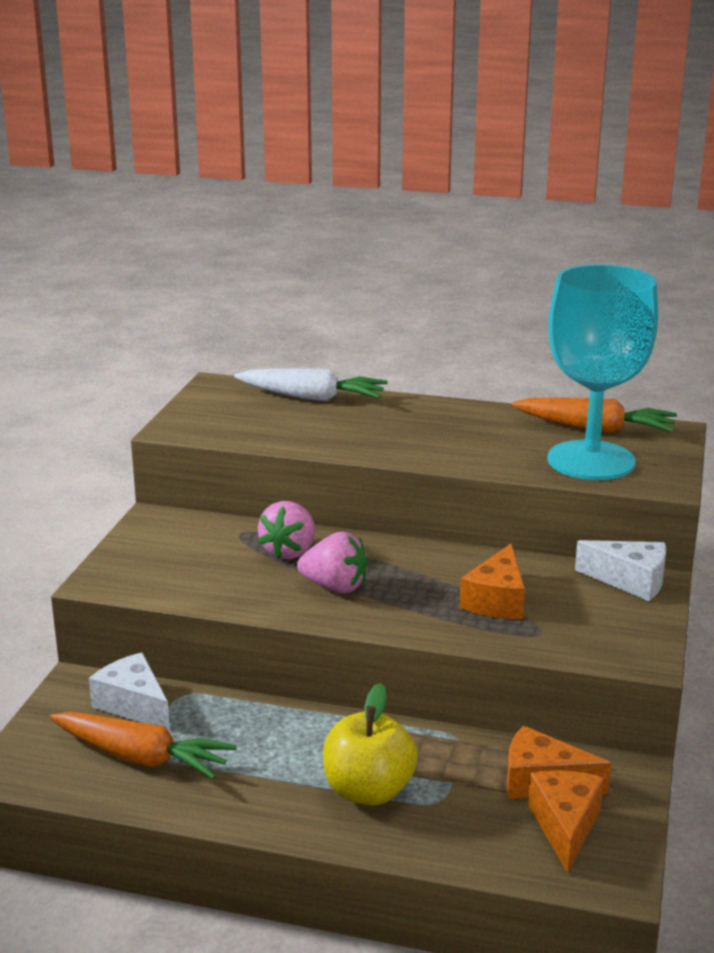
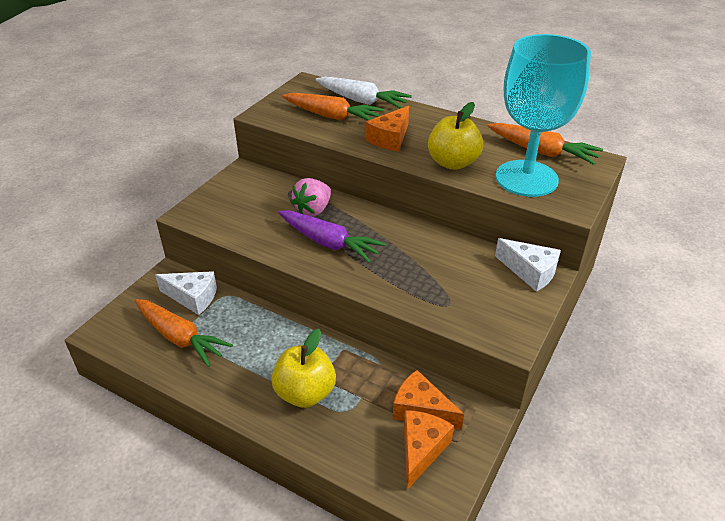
camera: 15 degrees right, 15 degrees up
(133, 705) = (193, 297): white cheese -> white cheese turned 135 degrees clockwise
(280, 421) = (332, 116): none -> orange carrot
(335, 587) = (329, 243): pink strawberry -> purple carrot
(483, 455) = (453, 163): none -> yellow apple
(497, 600) = (430, 272): orange cheese -> orange cheese (390, 139)

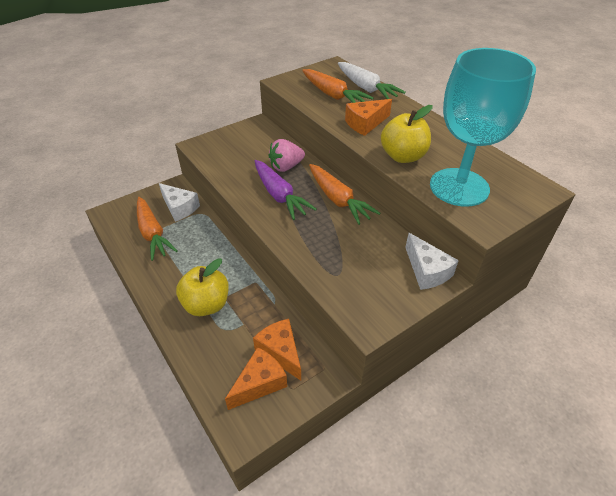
camera: 25 degrees right, 5 degrees up
(542, 152) = (492, 168): orange carrot -> orange carrot (338, 200)

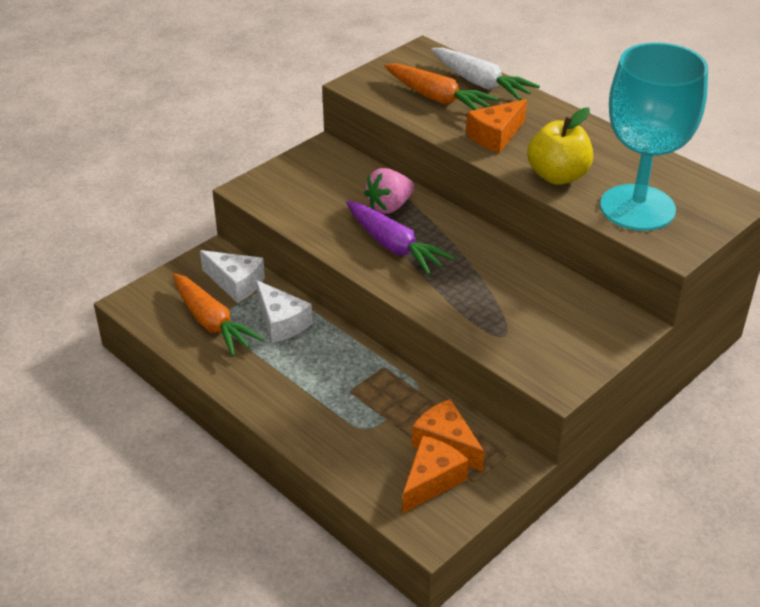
camera: 10 degrees left, 5 degrees down
(206, 304) = (327, 402): yellow apple -> none
(338, 200) = (476, 243): orange carrot -> none
(427, 271) = (614, 317): white cheese -> white cheese (281, 322)

